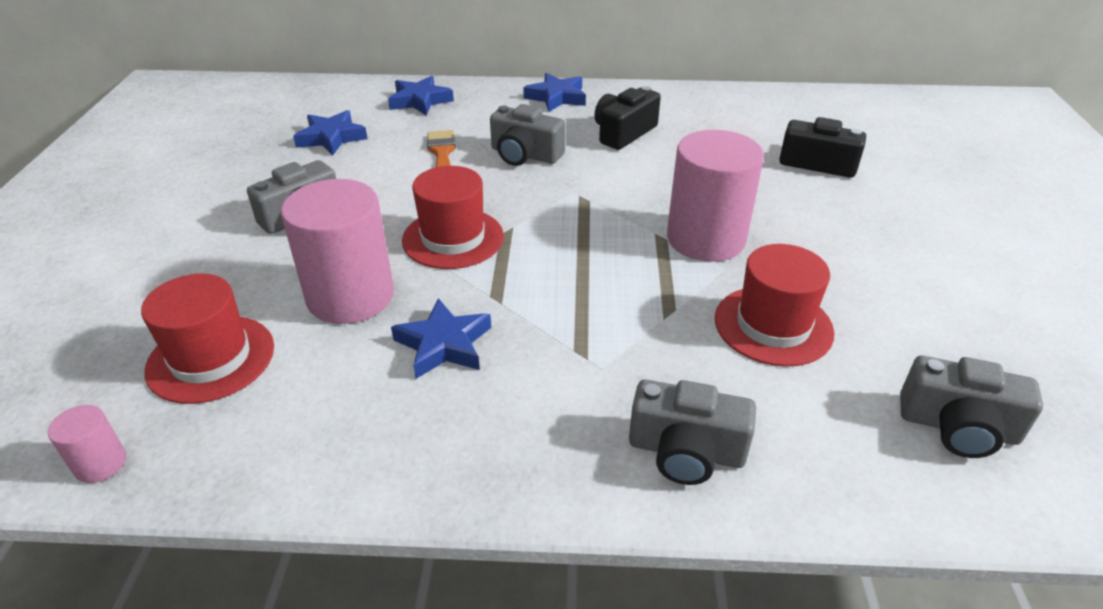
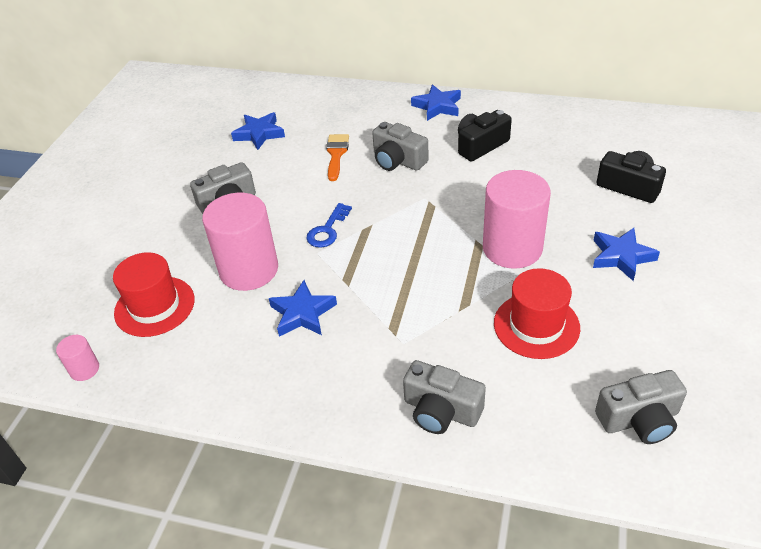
camera: 15 degrees right, 5 degrees up
(420, 101) = (331, 103): blue star -> blue star (621, 256)
(453, 238) = (327, 230): red hat -> blue key
(957, 427) = (639, 419): grey camera -> grey camera turned 45 degrees counterclockwise

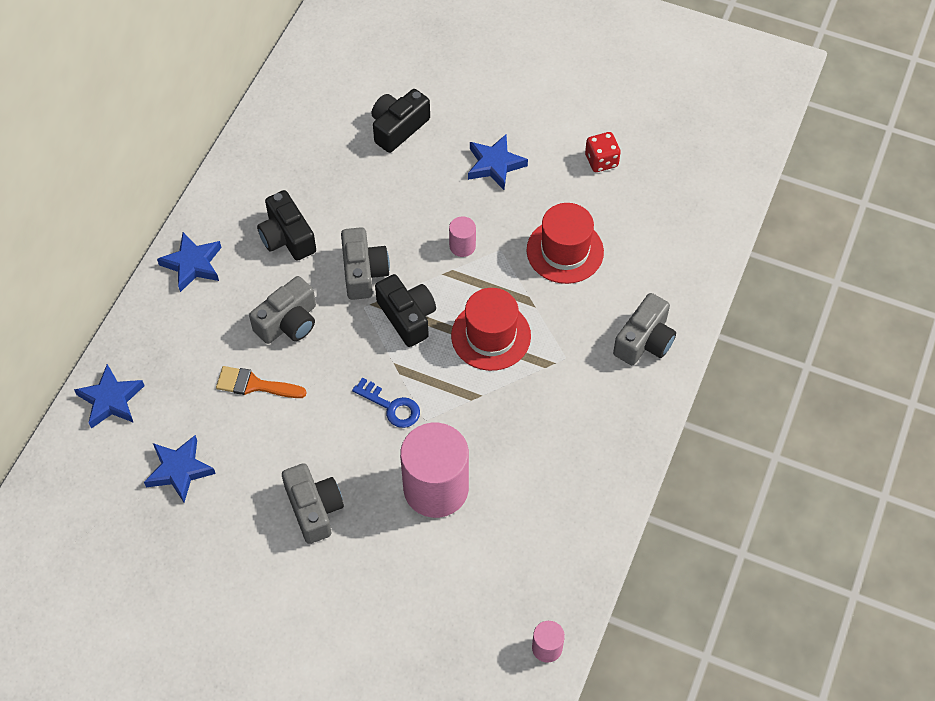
camera: 85 degrees left, 15 degrees up
(154, 306) = (470, 584): red hat -> red hat (491, 336)
(302, 313) = (511, 439): blue star -> blue star (111, 400)
(421, 225) = (407, 317): none -> black camera
(512, 248) = (462, 246): pink cylinder -> pink cylinder, size x0.44
(639, 419) = (673, 208): grey camera -> grey camera (363, 272)
(674, 342) = (601, 161): none -> red dice

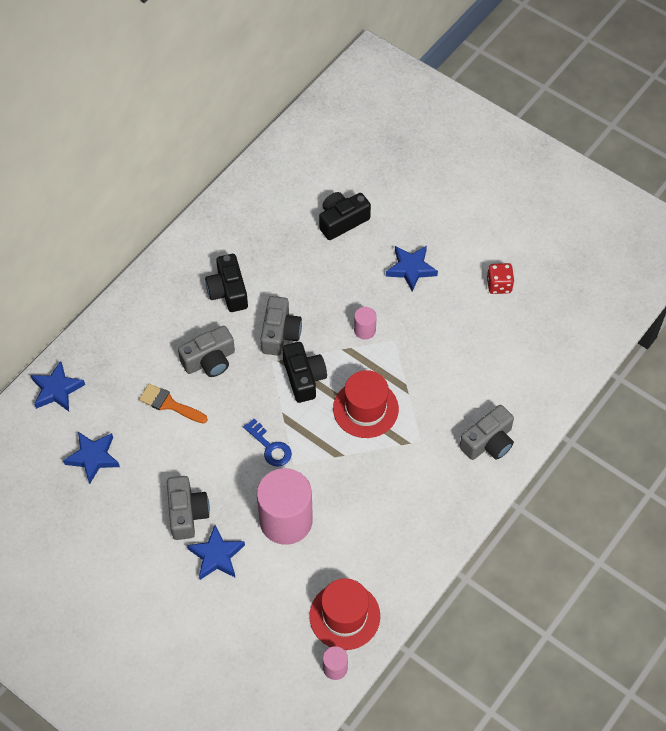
camera: 15 degrees right, 0 degrees up
(192, 264) = (148, 296): blue star -> blue star (216, 556)
(565, 251) = (446, 353): red hat -> red hat (344, 616)

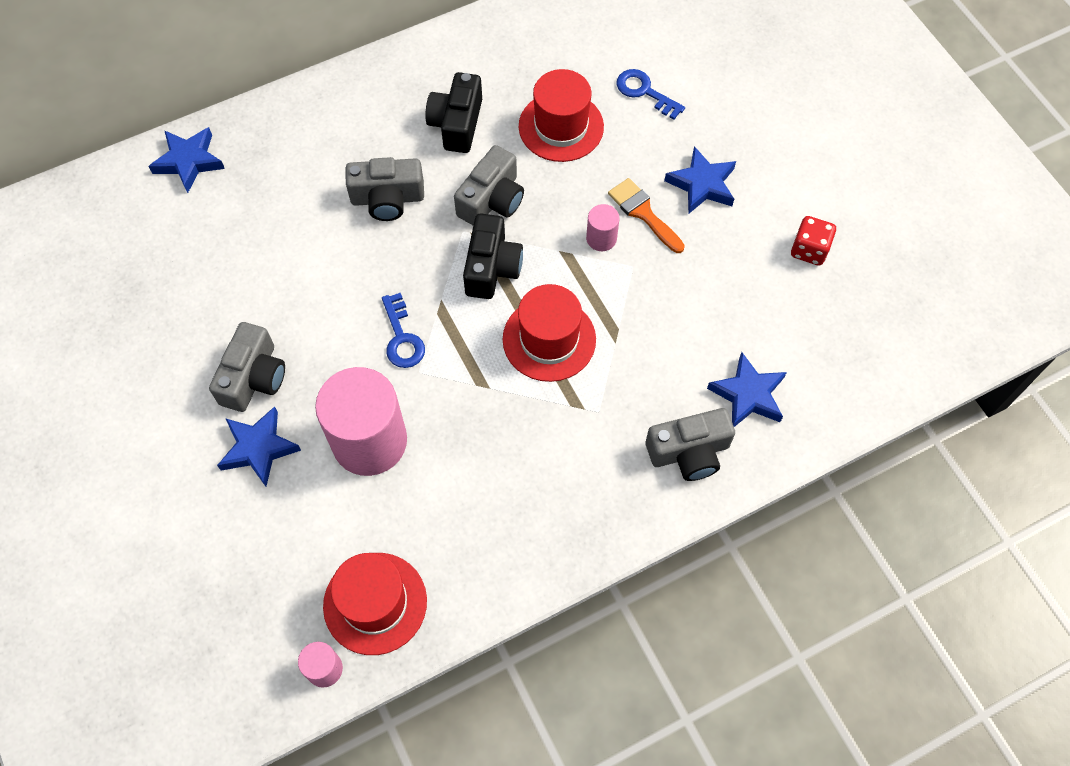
camera: 25 degrees right, 5 degrees up
(93, 457) = (183, 260): blue star -> blue star (748, 395)
(169, 404) = (309, 232): orange brush -> orange brush (643, 213)
(299, 266) = (561, 127): none -> red hat
(342, 221) = (644, 92): black camera -> blue key

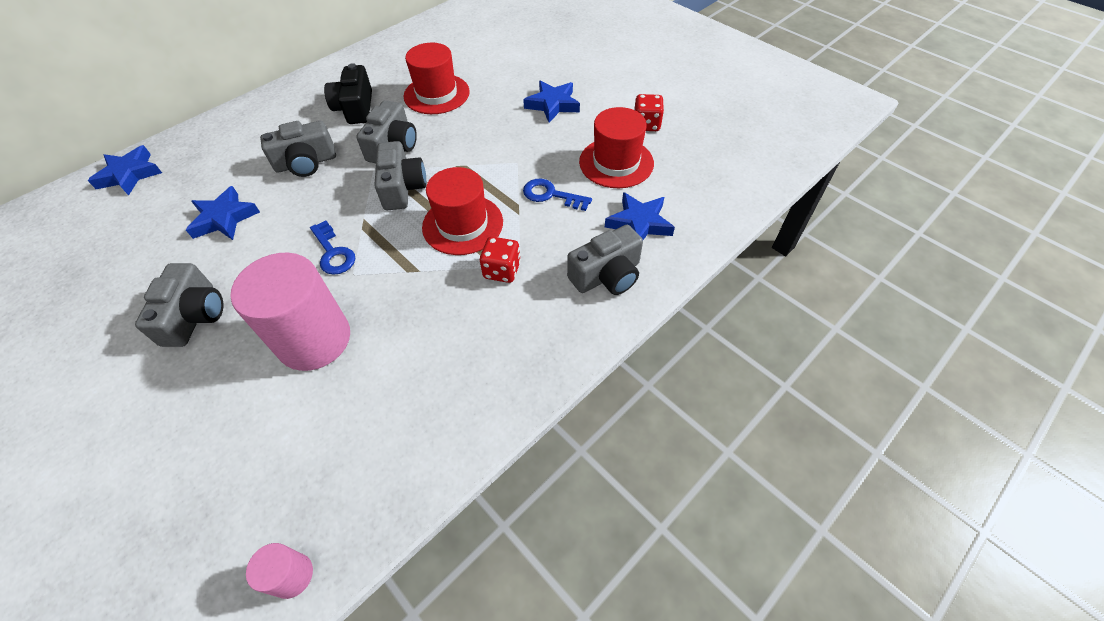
camera: 15 degrees left, 10 degrees down
(258, 448) = (202, 374): blue star -> blue star (224, 218)
(375, 603) = (340, 487): red hat -> red hat (616, 162)
(491, 267) = (402, 188): black camera -> grey camera
(577, 413) = (502, 270): none -> red dice
(601, 238) = (486, 151): pink cylinder -> none
(643, 213) = (514, 129): orange brush -> none
(644, 92) = (493, 64): blue key -> blue key (551, 195)

